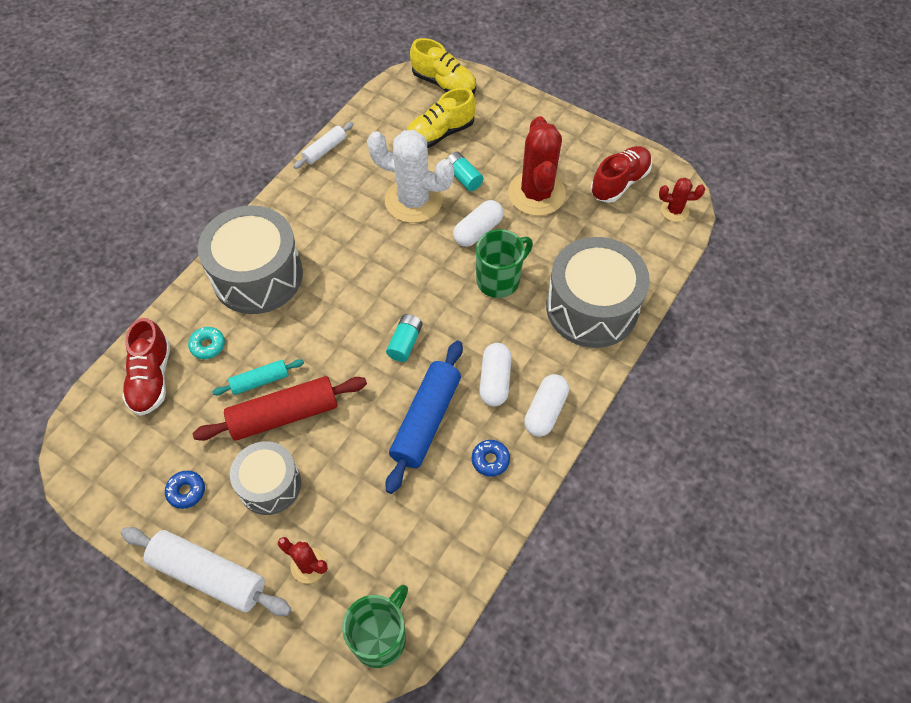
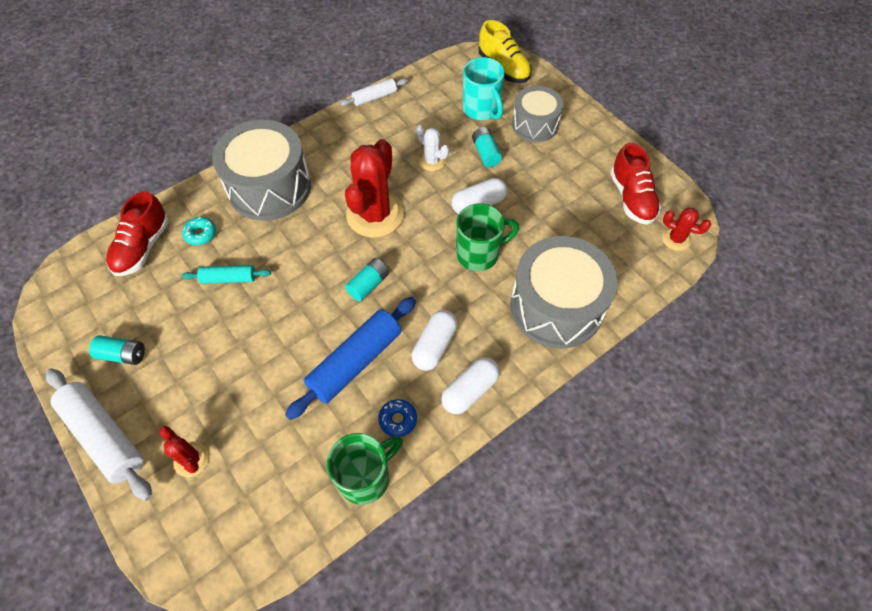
camera: 20 degrees right, 0 degrees up
(186, 491) = (122, 354): blue donut -> turquoise battery
(269, 485) = (193, 373): grey drum -> grey drum (535, 124)
(284, 415) = (234, 315): red rolling pin -> none
(380, 637) = (222, 553): green mug -> green mug (365, 477)
(413, 200) = (432, 161): white cactus -> white cactus, size x0.49
(440, 133) = (481, 109): yellow shoe -> turquoise mug
(536, 193) = (547, 186): red cactus -> red cactus (375, 214)
(619, 183) = (631, 198): red shoe -> red shoe turned 105 degrees clockwise

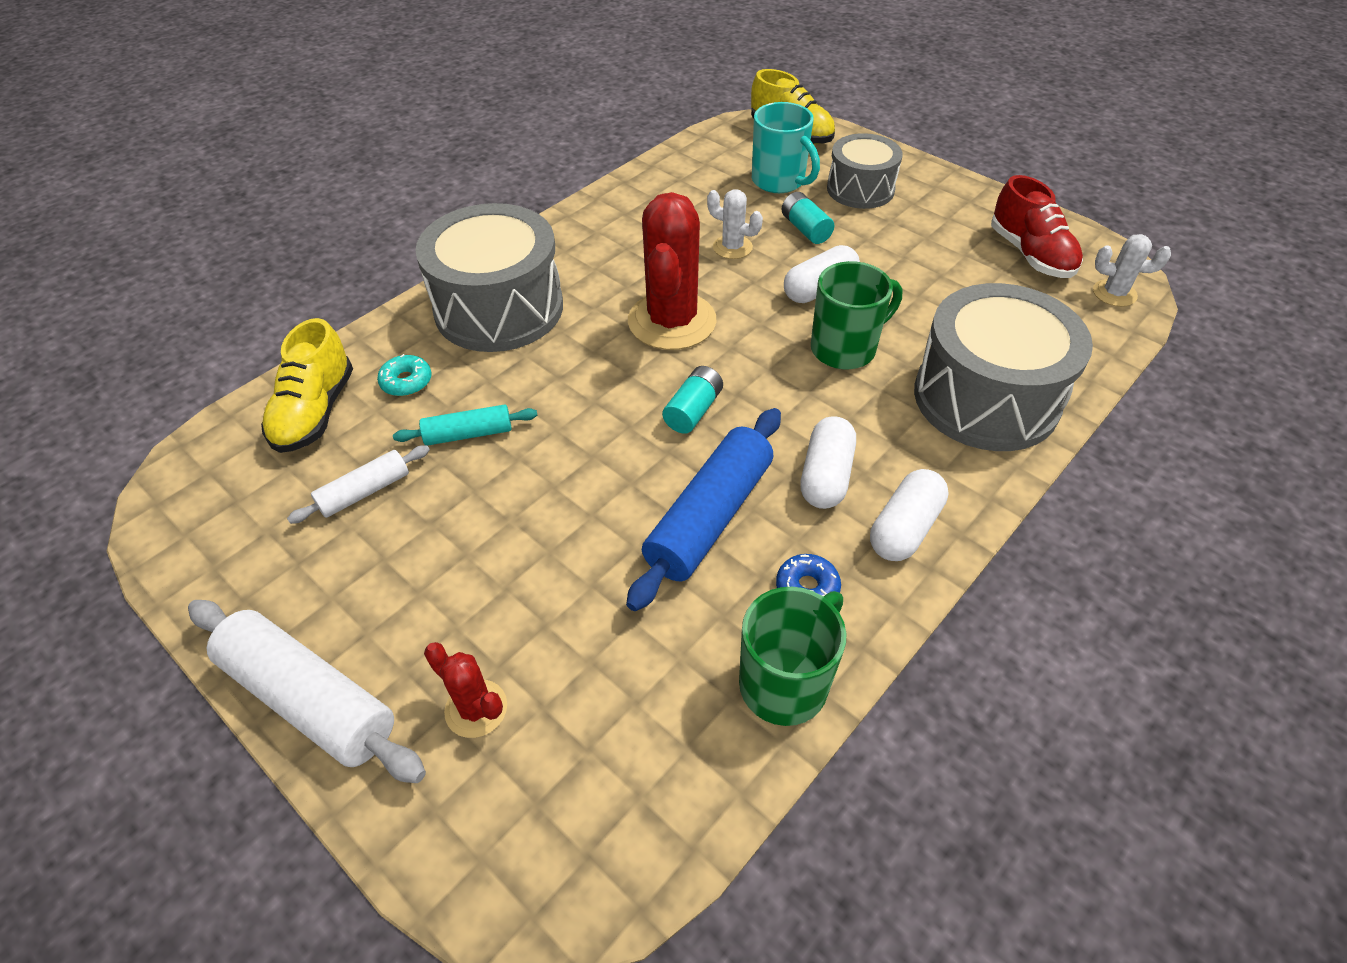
camera: 10 degrees left, 10 degrees down
(122, 354) = (315, 567): turquoise battery -> none
(143, 247) = (315, 412): red shoe -> yellow shoe
(375, 97) = (622, 185): white rolling pin -> white rolling pin (364, 492)
(676, 239) = (1114, 293): red cactus -> white cactus

